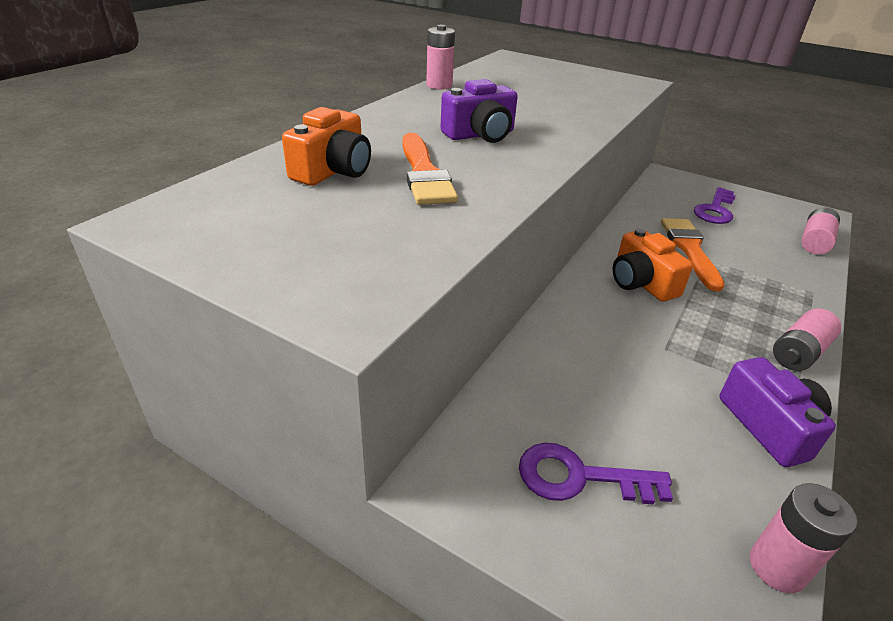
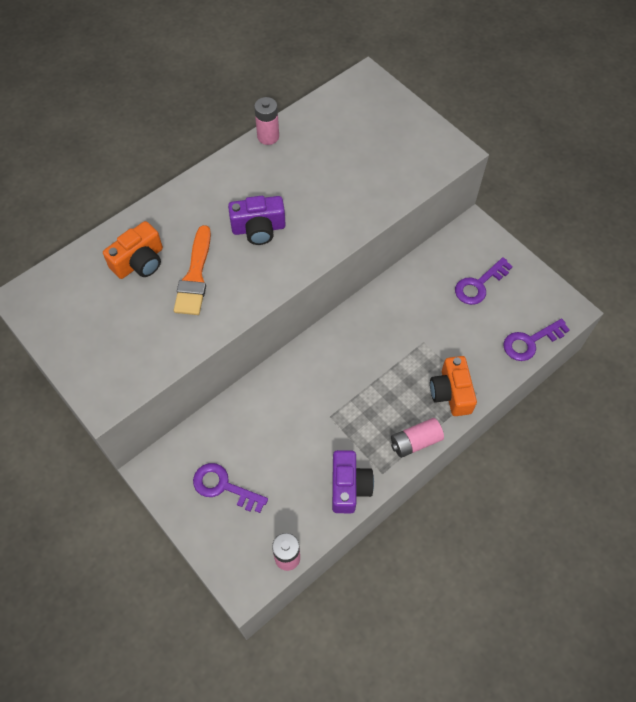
camera: 20 degrees right, 25 degrees up
(641, 283) = (355, 355): orange camera -> orange camera (451, 393)
(690, 249) = (418, 328): orange brush -> none
(814, 242) = (530, 342): pink battery -> purple key

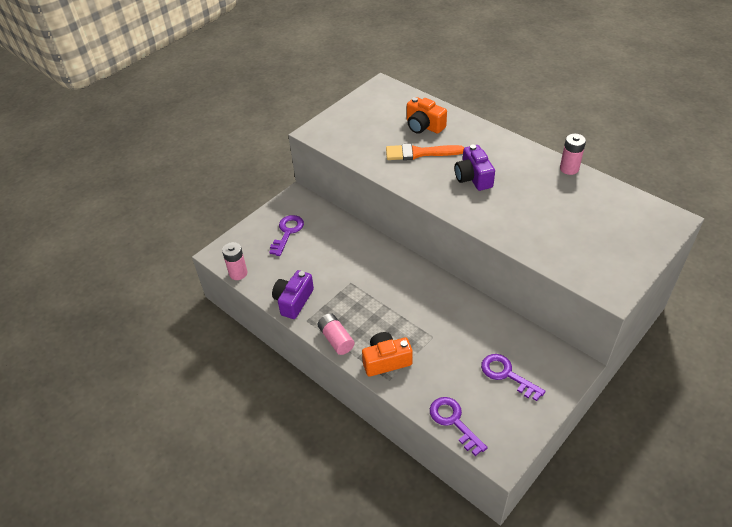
camera: 85 degrees right, 15 degrees down
(349, 486) = (293, 301): purple camera -> purple camera turned 120 degrees clockwise

